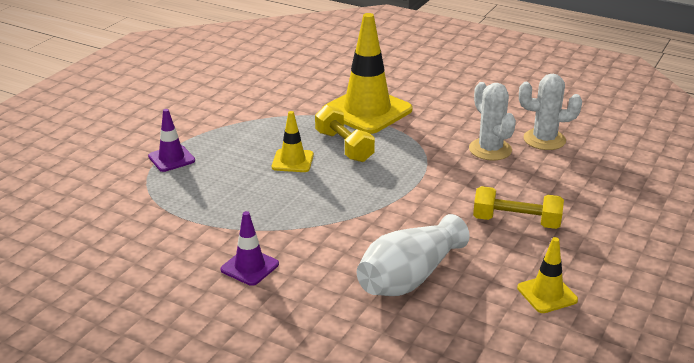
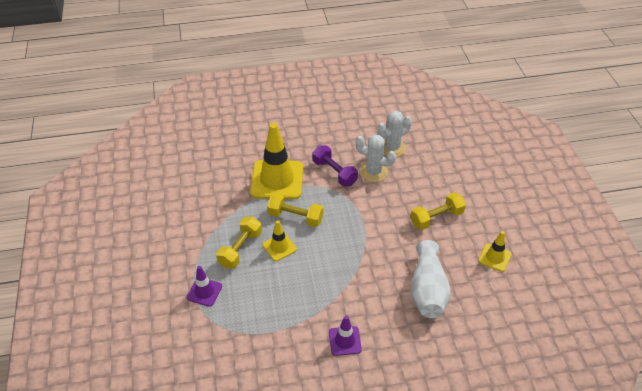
camera: 40 degrees left, 15 degrees up
(251, 144) = (240, 249): none -> yellow dumbbell
(441, 131) = (334, 172): none -> purple dumbbell

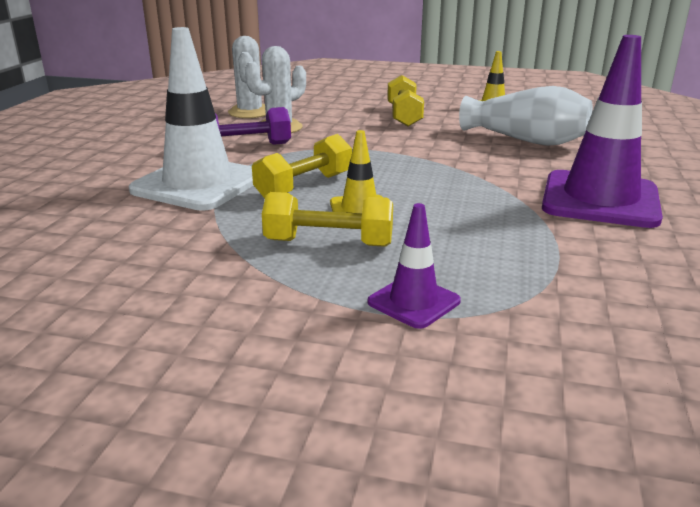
camera: 65 degrees left, 20 degrees down
(240, 249) = (329, 243): yellow dumbbell -> yellow dumbbell turned 45 degrees counterclockwise
(277, 180) = (198, 184): yellow traffic cone -> white traffic cone
(345, 341) = (600, 200): purple traffic cone -> purple traffic cone, size x2.02

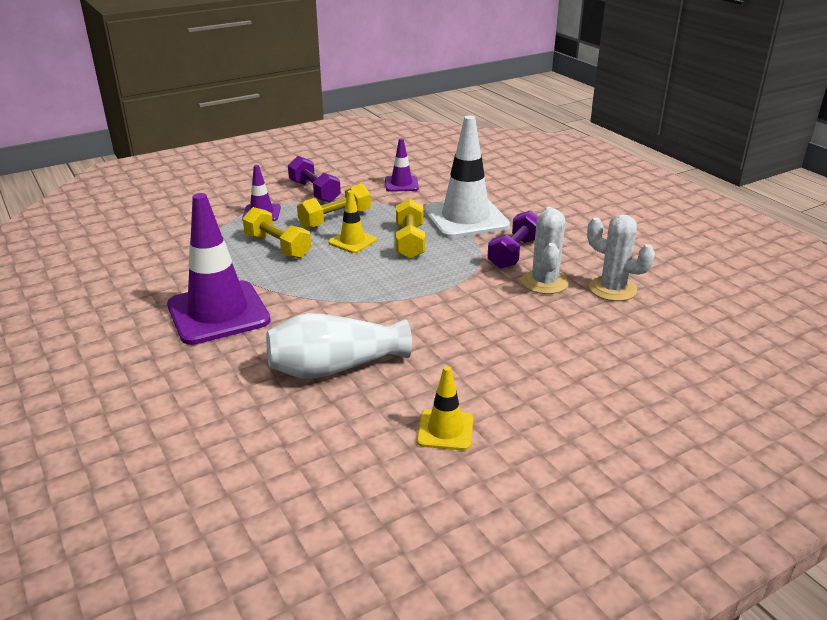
camera: 135 degrees right, 5 degrees up
(136, 255) = (401, 184): none -> purple traffic cone
(269, 305) = (314, 192): none -> purple dumbbell
(404, 116) = (493, 354): yellow dumbbell -> yellow dumbbell (277, 246)

